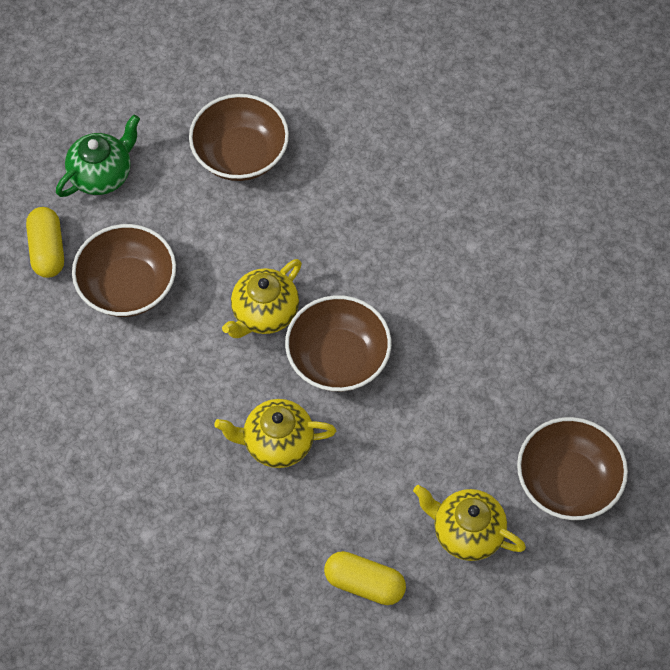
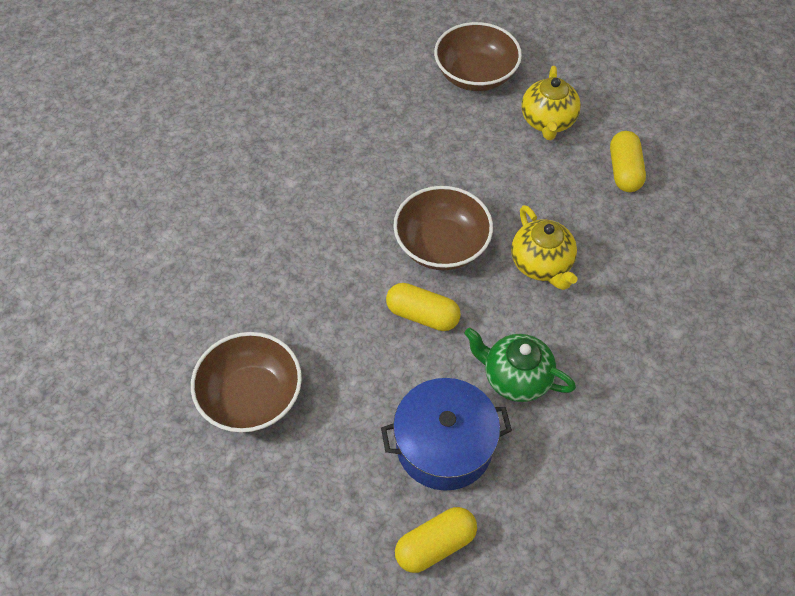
camera: 110 degrees left, 5 degrees down
(102, 175) = (321, 526): green teapot -> green teapot (515, 377)
(128, 286) = (444, 445): brown bowl -> blue pot
(264, 313) = (422, 315): yellow teapot -> yellow capsule

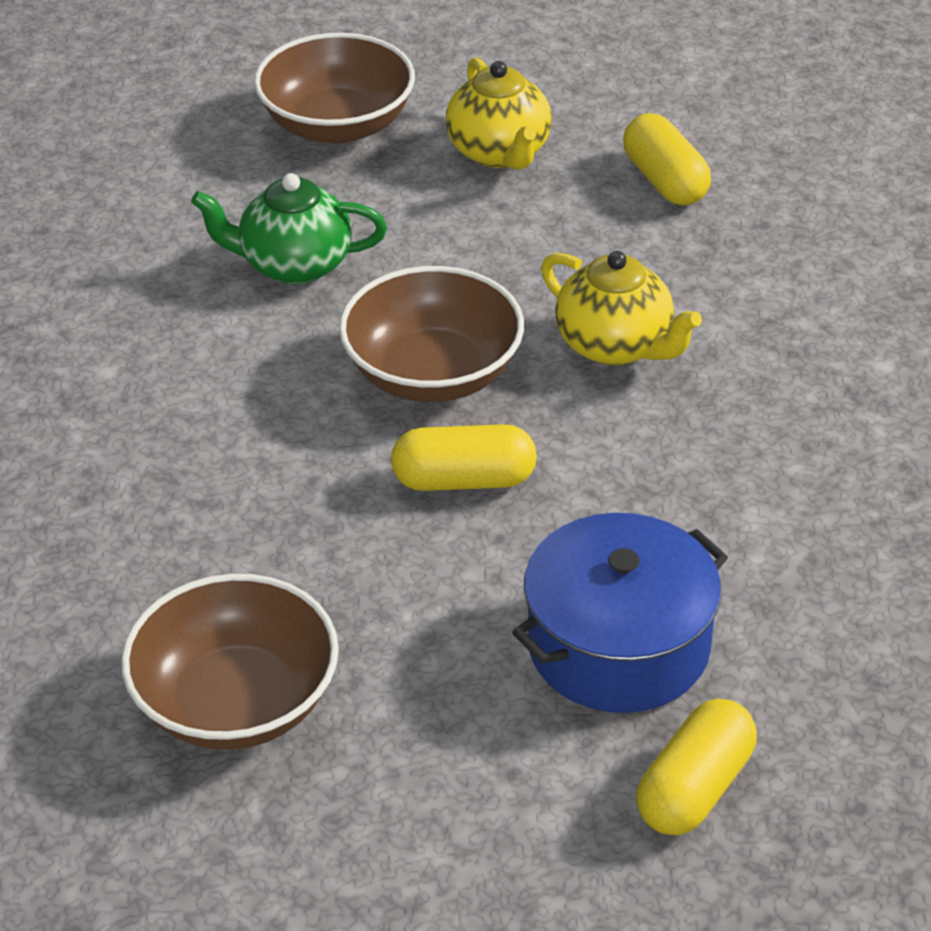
camera: 25 degrees left, 15 degrees down
(515, 377) = (674, 511): green teapot -> green teapot (294, 265)

